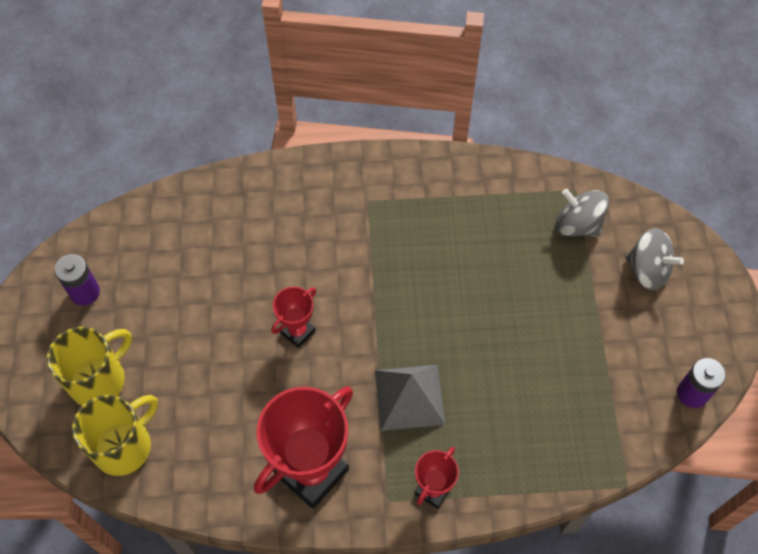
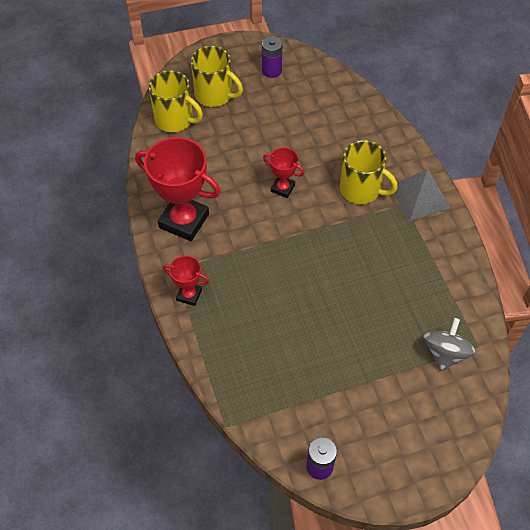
camera: 75 degrees right, 5 degrees down
(330, 241) = (361, 190): none -> yellow mug
(409, 397) = (254, 266): grey pyramid -> grey pyramid (420, 197)
(647, 270) = (423, 415): grey spinning top -> none

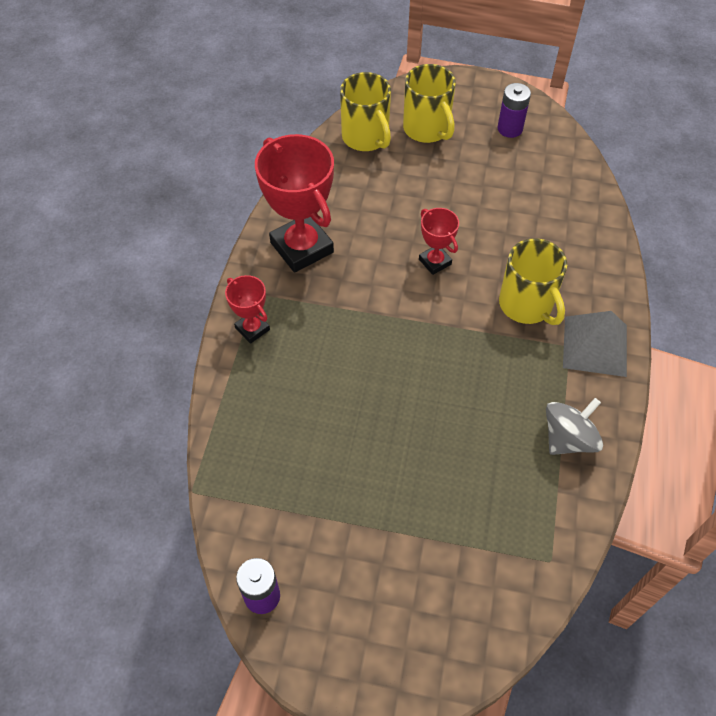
camera: 30 degrees right, 0 degrees up
(445, 353) = (502, 547): grey spinning top -> grey spinning top (568, 438)

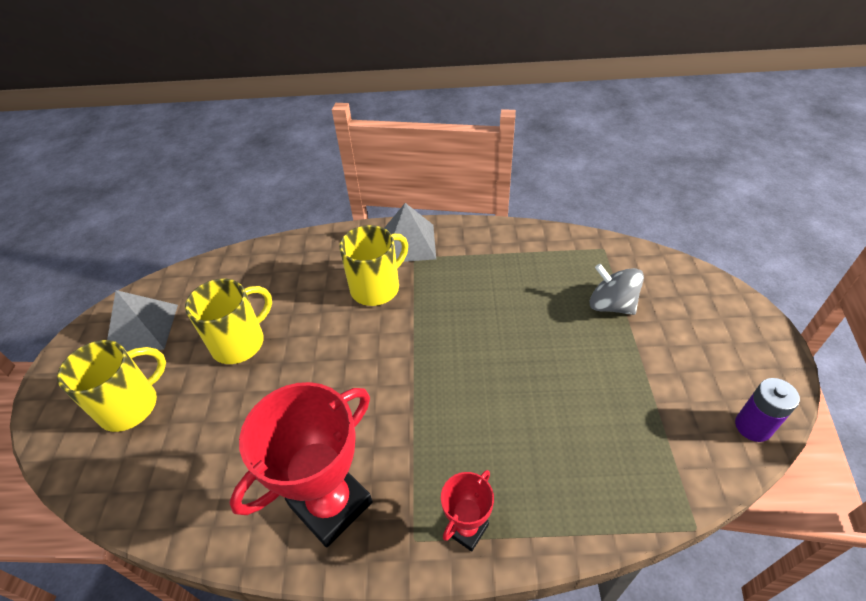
camera: 100 degrees left, 10 degrees down
(366, 137) = (136, 472): yellow mug -> yellow mug (240, 342)
(435, 262) = (336, 363): red trophy -> none
(510, 129) = (142, 328): purple battery -> grey pyramid
(568, 438) = (500, 249): grey spinning top -> grey spinning top (611, 305)

